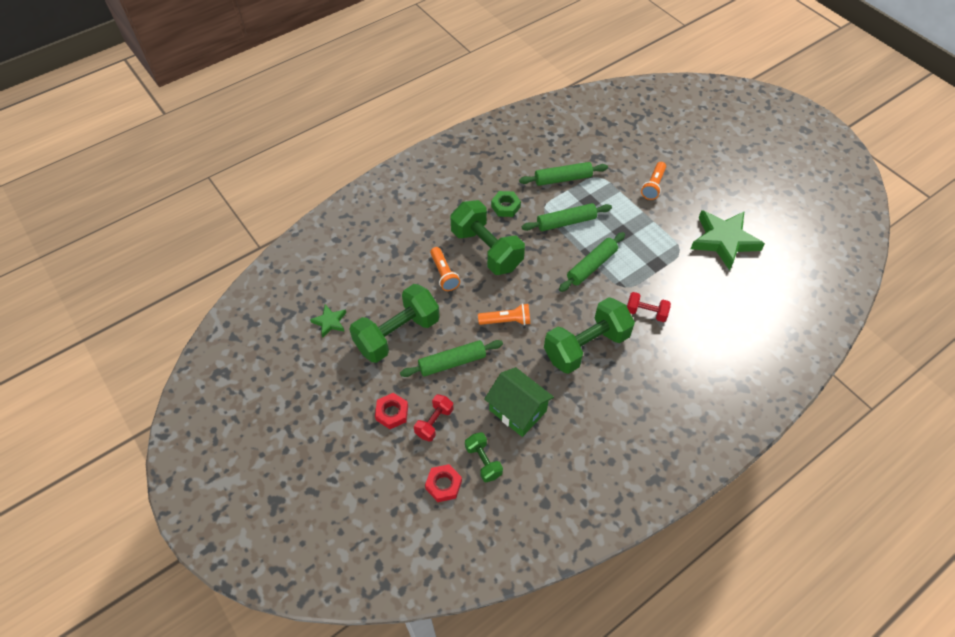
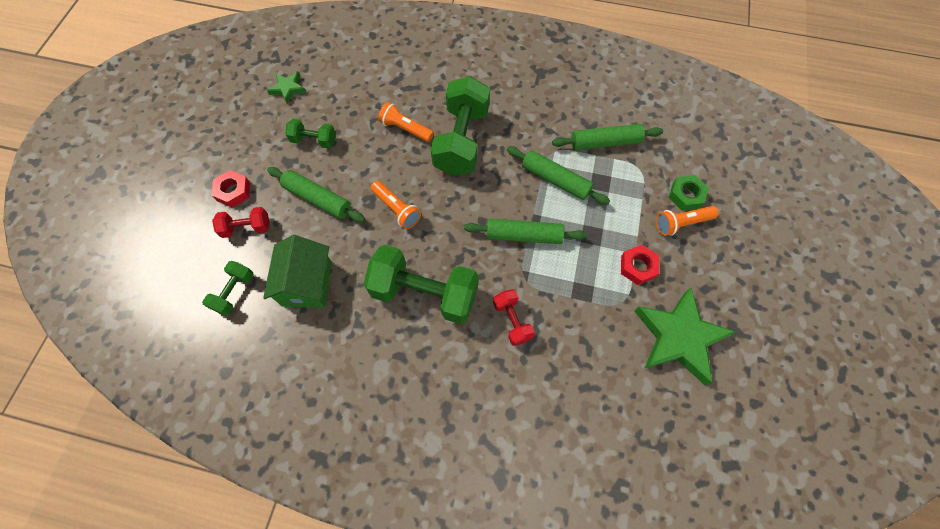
camera: 50 degrees right, 10 degrees up
(397, 334) = (314, 140): green dumbbell -> green dumbbell, size x0.49
(443, 485) = (190, 277): red nut -> red nut (637, 267)
(444, 274) = (405, 129): orange flashlight -> orange flashlight turned 90 degrees clockwise
(505, 207) = (524, 121): green nut -> green nut (686, 195)
(563, 179) = (605, 142): green rolling pin -> green rolling pin turned 45 degrees counterclockwise

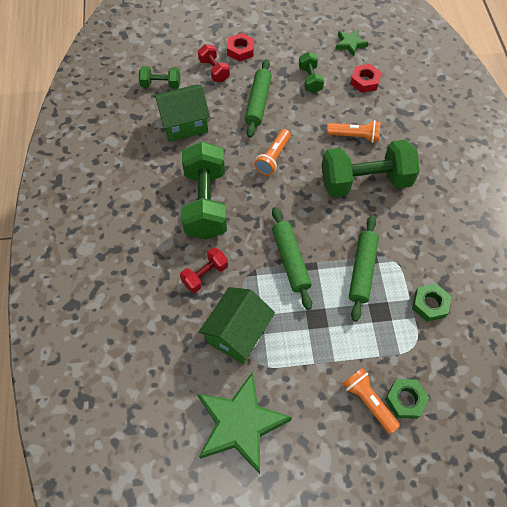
camera: 70 degrees right, 5 degrees down
(405, 129) = (355, 136): orange flashlight -> orange flashlight turned 90 degrees clockwise
(587, 310) = (237, 333): none -> green house
(605, 142) = (430, 304): green rolling pin -> green nut
(637, 267) = (300, 369): red nut -> red nut (365, 81)

